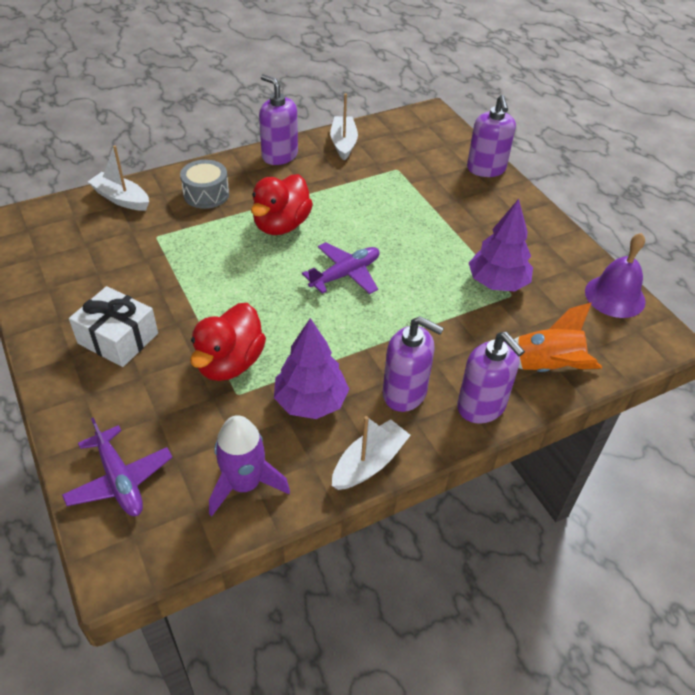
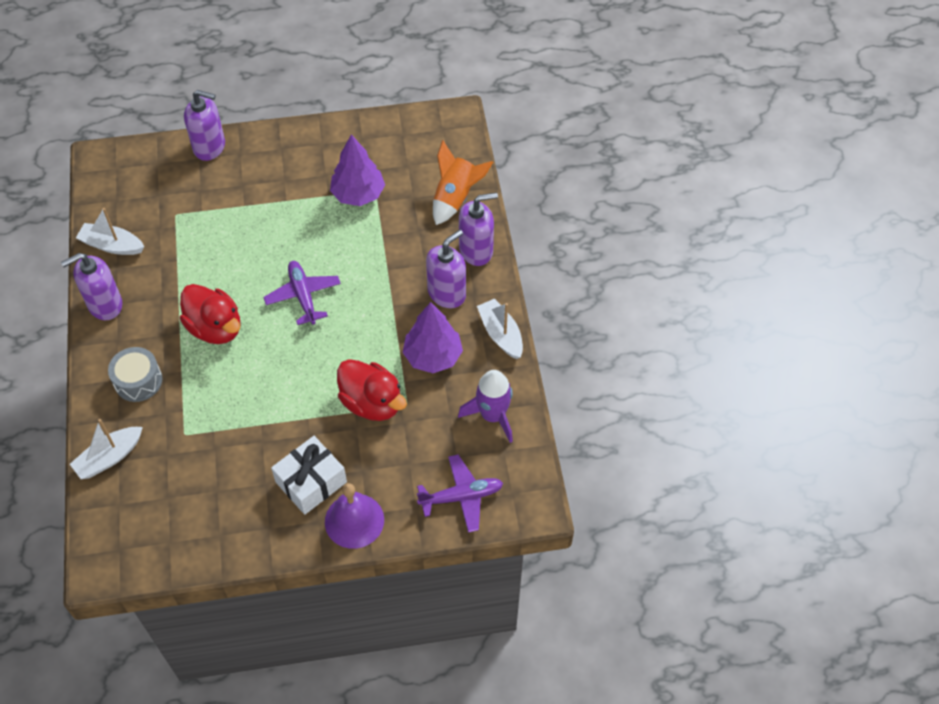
camera: 70 degrees left, 10 degrees up
(615, 296) = (403, 126): purple bell -> purple bell (354, 520)

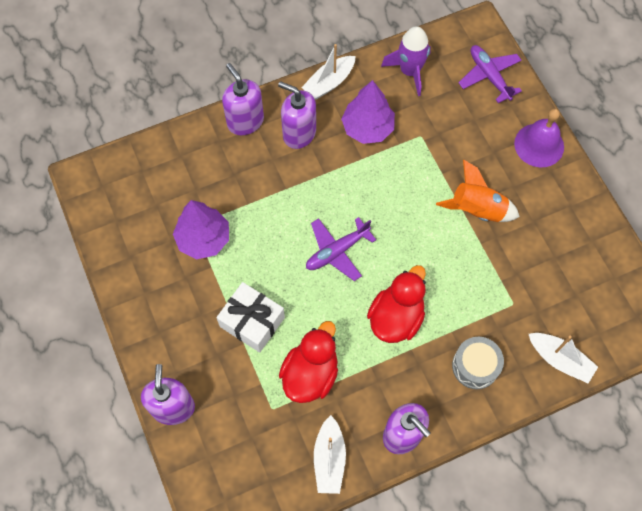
camera: 105 degrees left, 10 degrees up
(311, 482) = (518, 186): white gift -> white gift (252, 322)
(372, 403) = (429, 162): red duck -> red duck (310, 374)
(456, 198) = (187, 152): orange rocket -> orange rocket (477, 210)

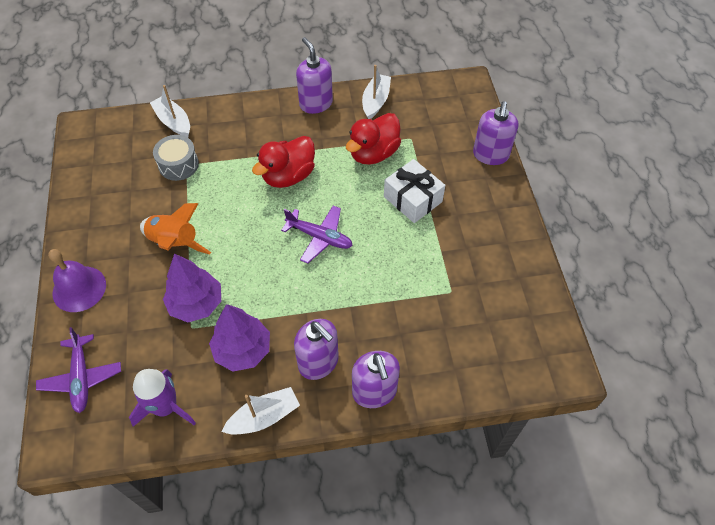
camera: 165 degrees left, 10 degrees down
(203, 239) = (444, 277): purple tree -> purple tree (196, 304)
(337, 251) = (320, 237): purple plane -> purple plane turned 45 degrees clockwise
(475, 366) = (241, 131): grey drum -> grey drum (178, 165)

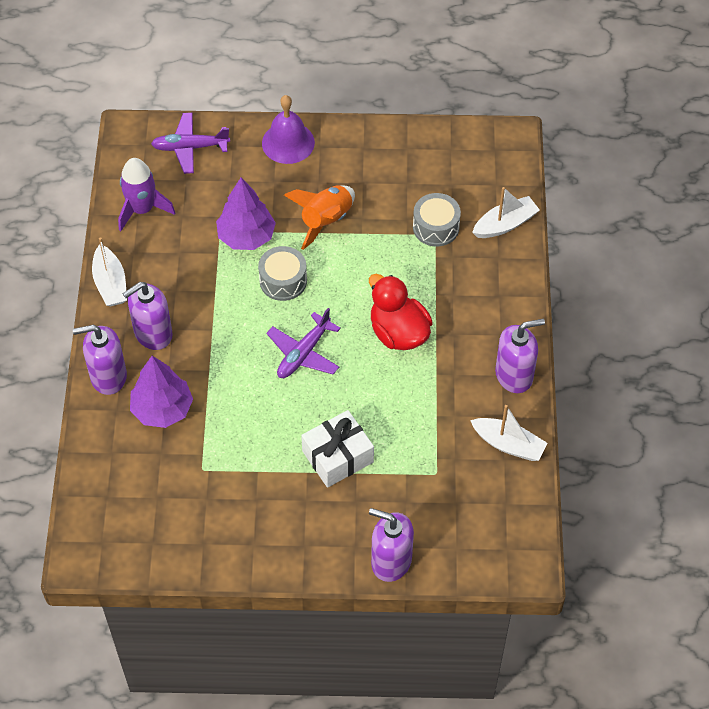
camera: 100 degrees right, 0 degrees up
(243, 350) = (184, 272): purple tree -> purple tree (162, 409)
(245, 265) = (283, 281): none -> grey drum
(373, 153) = (417, 427): red duck -> none

